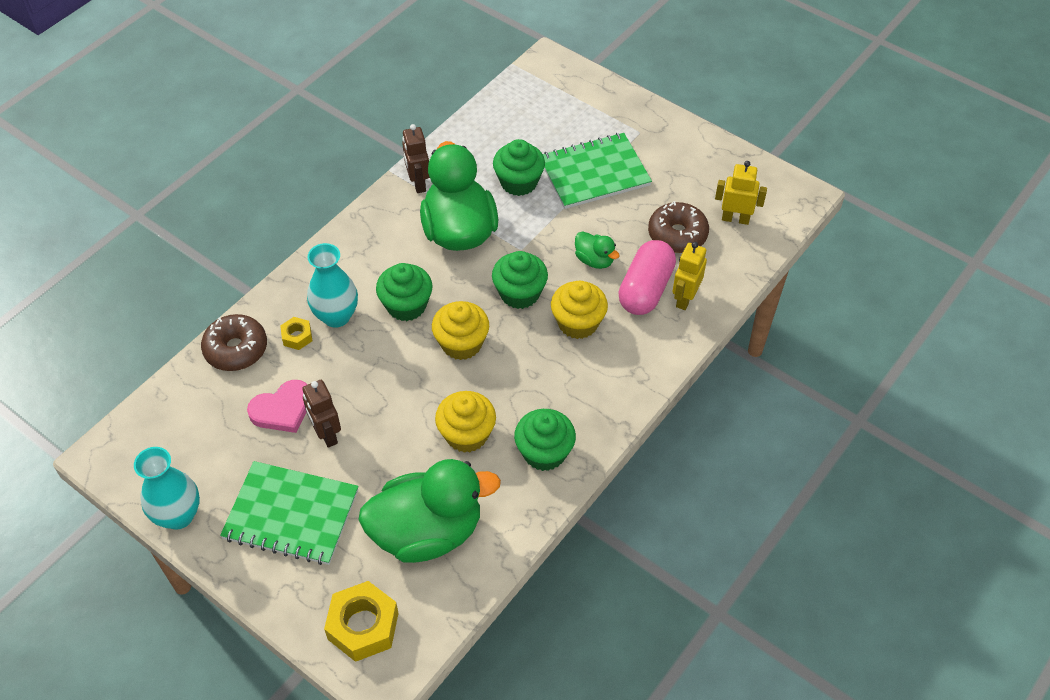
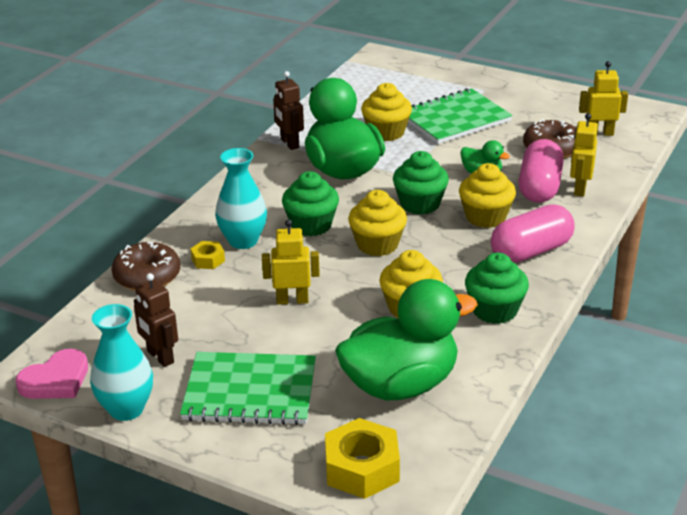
camera: 10 degrees left, 20 degrees down
(282, 409) = (212, 314): pink heart -> pink heart (56, 380)
(326, 434) = (265, 326): brown robot -> brown robot (160, 357)
(360, 405) = (292, 300): none -> yellow robot
(519, 182) = (386, 132): green cupcake -> yellow cupcake
(606, 379) = (531, 251): none -> pink capsule

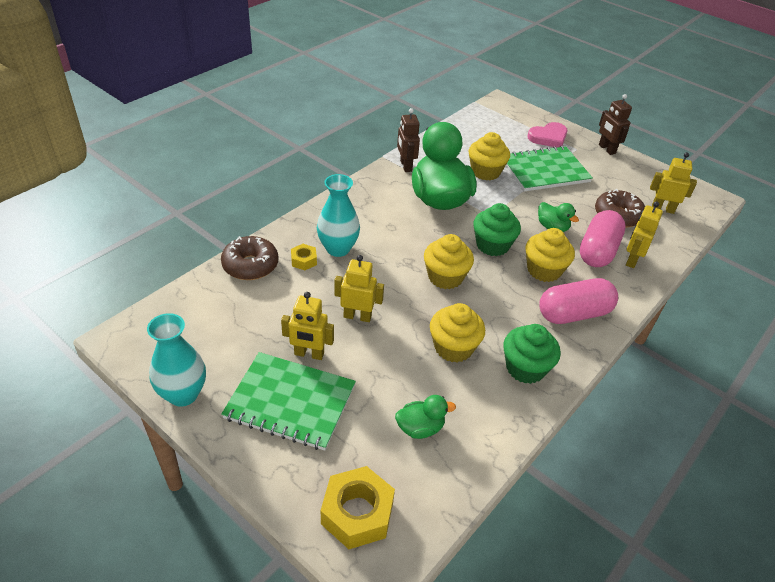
camera: 10 degrees right, 10 degrees up
(56, 380) = (139, 350): pink heart -> pink heart (548, 137)
(160, 357) = (230, 347): brown robot -> brown robot (606, 149)
(252, 345) = (309, 354): none -> yellow robot
(311, 225) = (397, 246): green cupcake -> none
(400, 385) = (420, 428): green duck -> green duck, size x0.45

